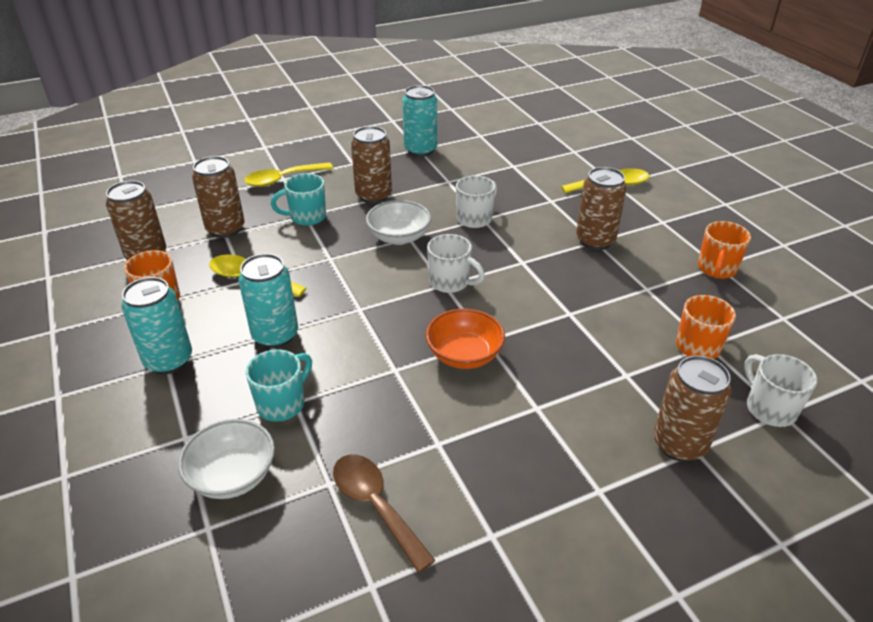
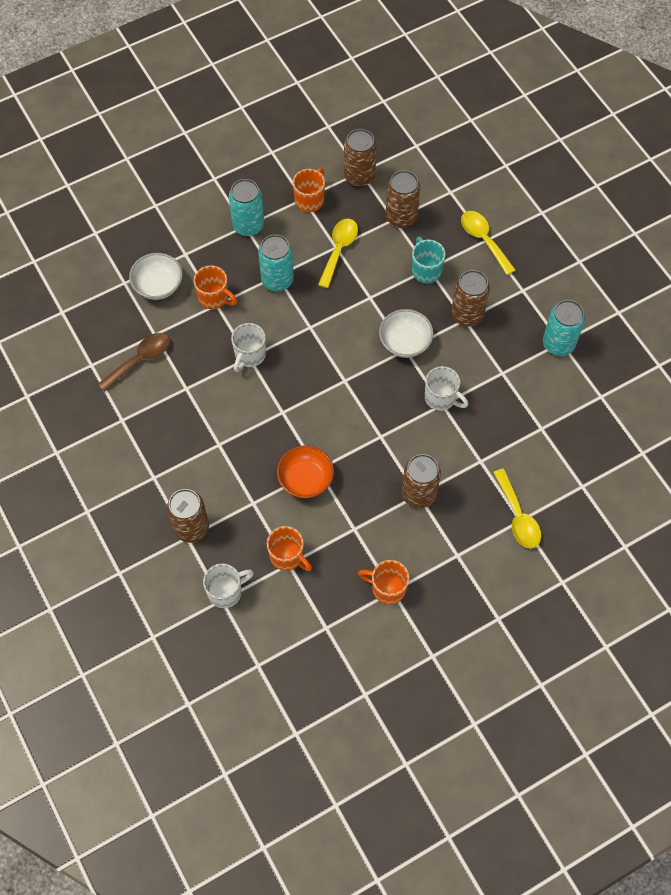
camera: 85 degrees right, 25 degrees up
(282, 403) = (214, 298): turquoise mug -> orange mug
(450, 282) = (347, 384): white mug -> white mug (249, 355)
(464, 355) = (266, 398): orange bowl -> orange bowl (305, 479)

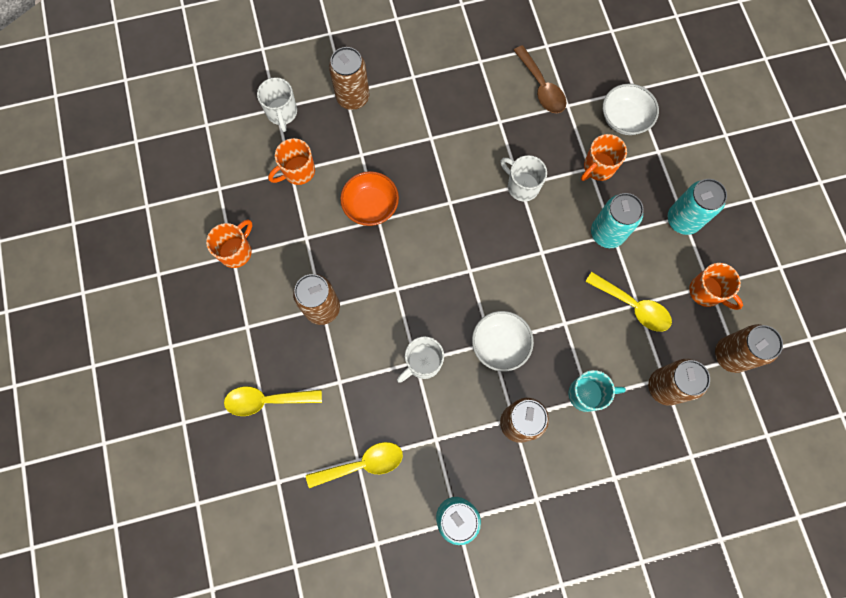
camera: 105 degrees right, 10 degrees up
(484, 240) = (614, 475): yellow spoon -> yellow spoon (362, 464)

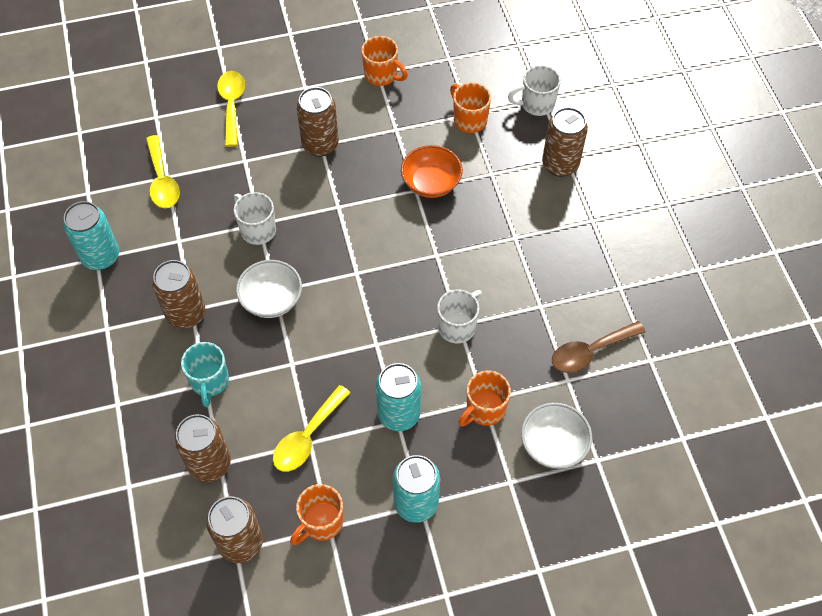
camera: 90 degrees right, 15 degrees down
(598, 167) = (484, 409): orange mug -> orange mug turned 90 degrees counterclockwise

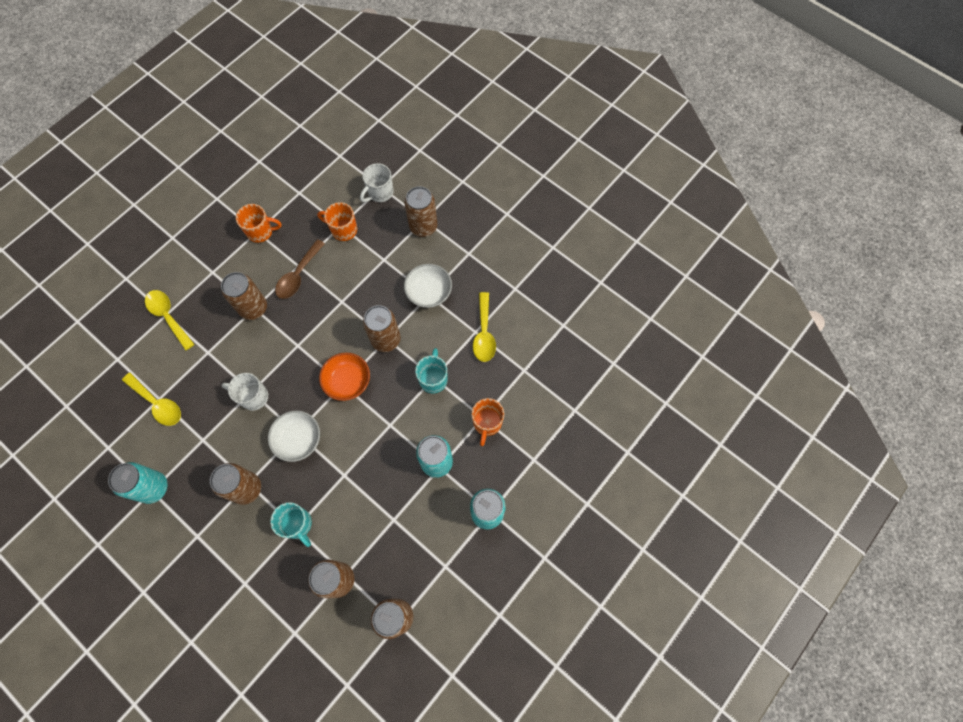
camera: 35 degrees left, 10 degrees up
(307, 436) = (389, 517): yellow spoon -> yellow spoon (484, 333)
(321, 522) = (437, 567): orange mug -> none
(431, 183) = (348, 290): orange bowl -> orange bowl (348, 381)
(435, 255) = (386, 339): none -> brown can
(458, 326) = (433, 379): white mug -> turquoise mug
(553, 445) = (543, 418): white bowl -> white bowl (429, 292)
(590, 351) = (525, 342): brown spoon -> brown spoon (298, 275)

